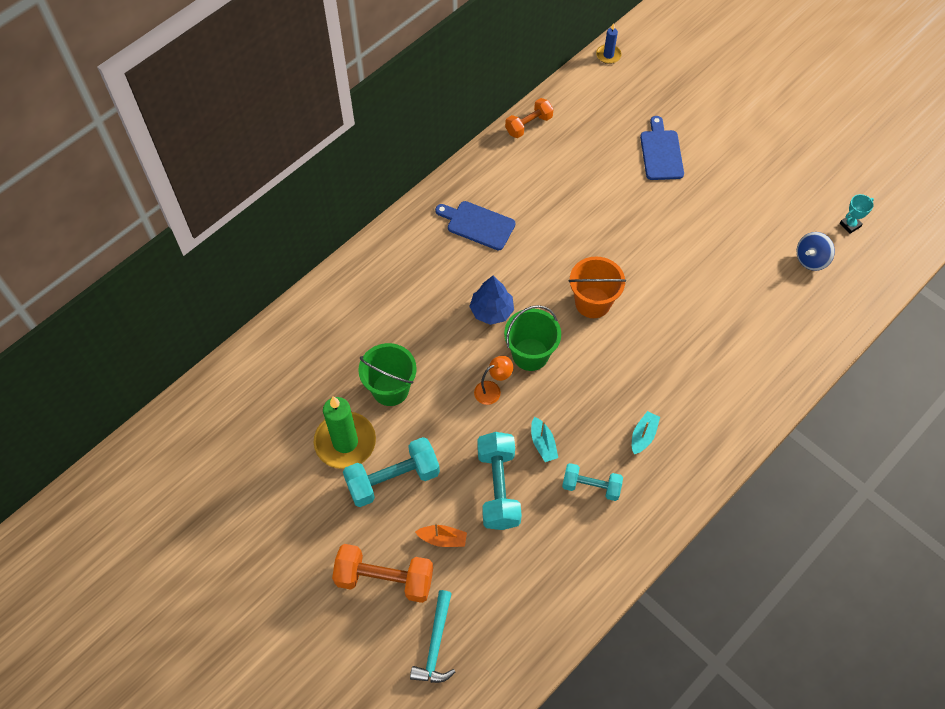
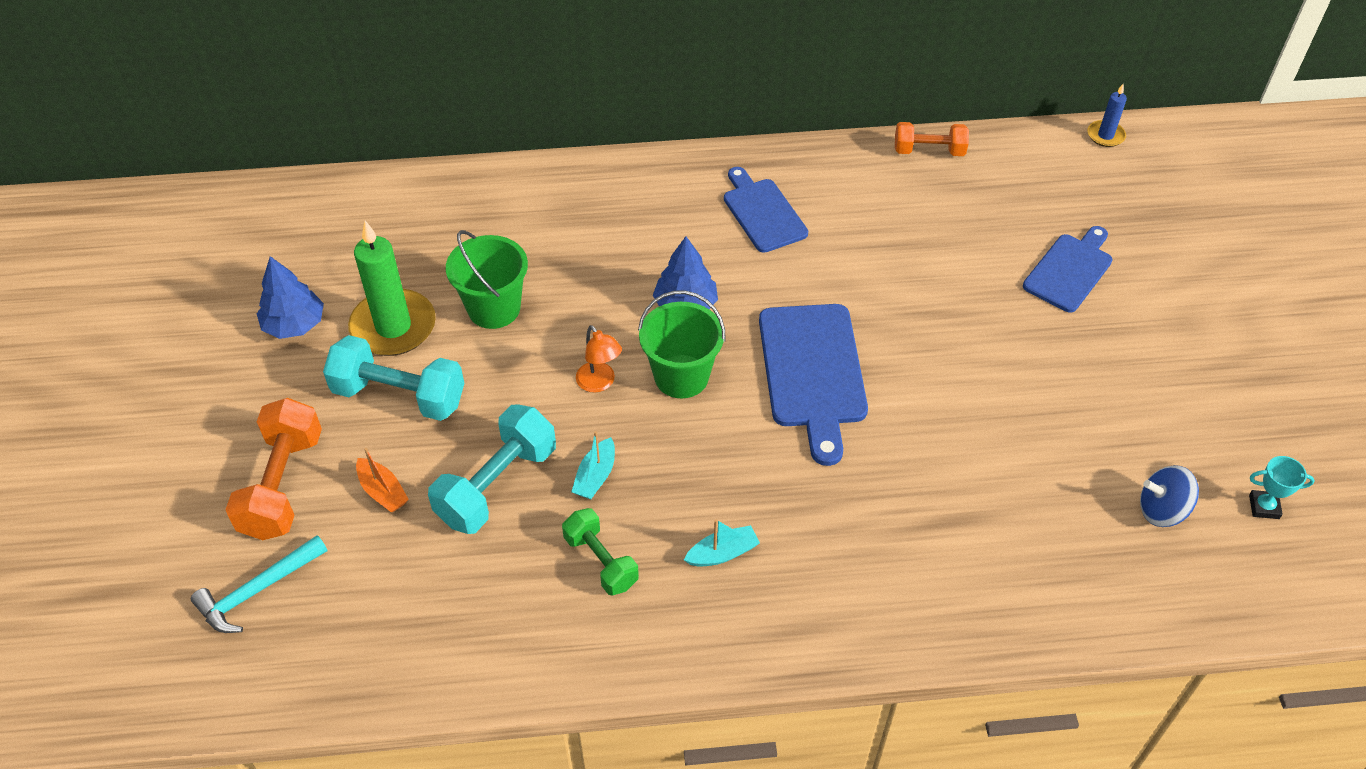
camera: 40 degrees right, 10 degrees down
(286, 484) = (294, 325): none -> blue tree
(384, 579) = (282, 485): orange dumbbell -> orange dumbbell turned 45 degrees clockwise
(492, 390) = (599, 383): orange lamp -> orange lamp turned 45 degrees clockwise
(591, 486) = (601, 561): turquoise dumbbell -> green dumbbell
(592, 302) = (813, 372): orange bucket -> blue cutting board

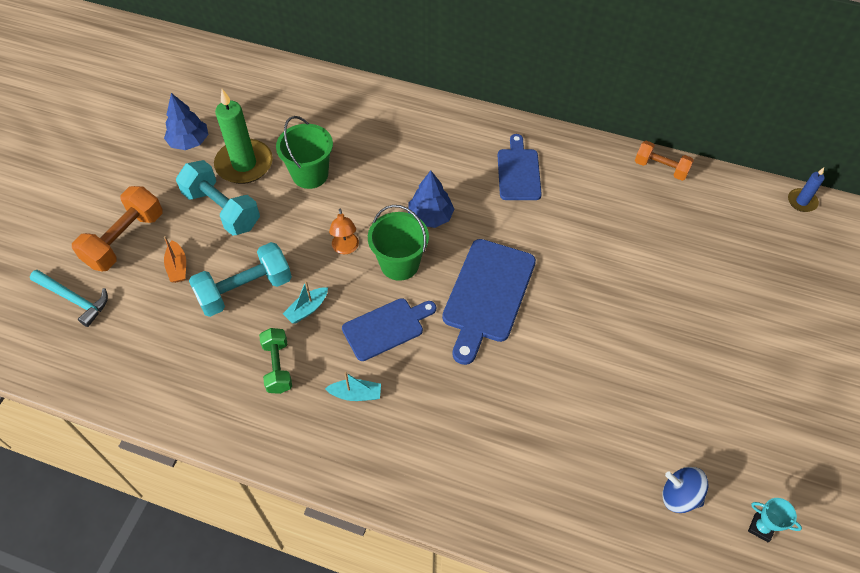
camera: 25 degrees right, 5 degrees up
(257, 590) = (74, 299): turquoise hammer -> turquoise hammer turned 135 degrees counterclockwise
(1069, 270) = (714, 291): blue cutting board -> blue cutting board (386, 328)

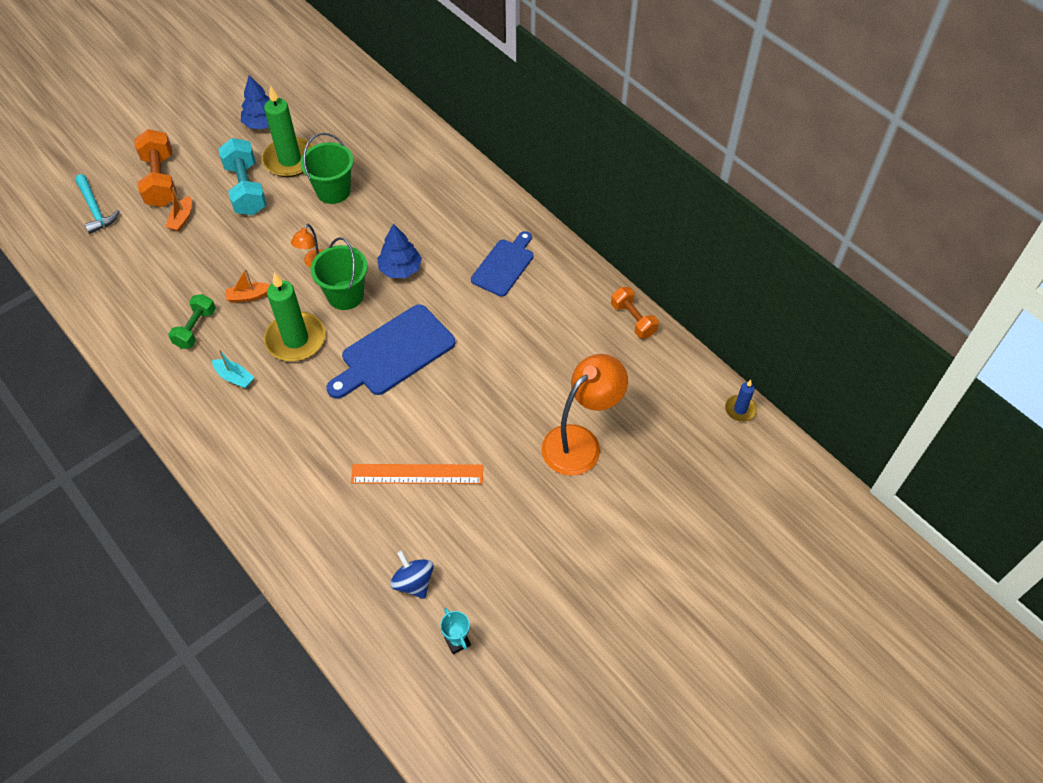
camera: 30 degrees right, 0 degrees up
(125, 240) = (161, 180): orange dumbbell -> orange dumbbell turned 75 degrees counterclockwise
(245, 290) = (216, 260): turquoise dumbbell -> none
(307, 309) = (249, 296): turquoise boat -> orange boat
(386, 328) = (296, 339): blue cutting board -> green candle
(599, 394) = (417, 474): none -> orange ruler
(707, 292) = (580, 442): none -> orange lamp

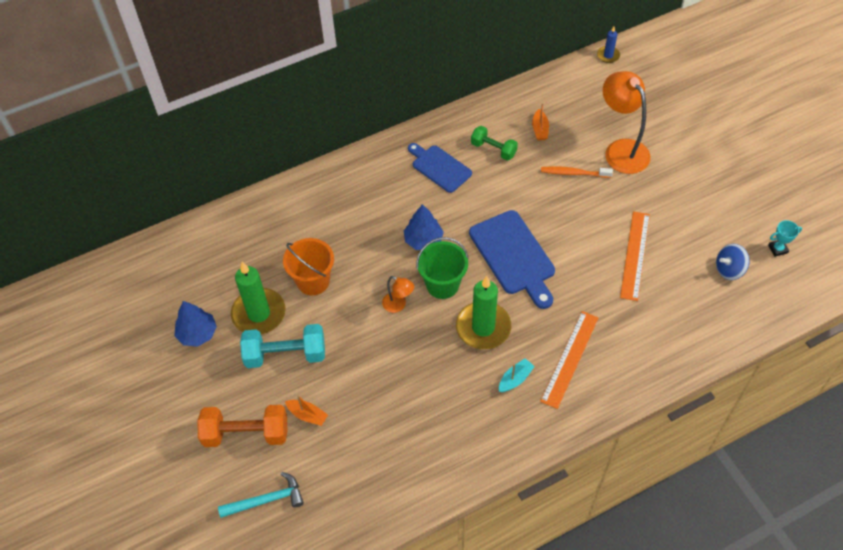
camera: 75 degrees left, 0 degrees up
(195, 328) = (452, 409): green dumbbell -> green dumbbell (493, 149)
(249, 296) = (424, 361): orange boat -> orange boat (540, 129)
(265, 424) = (569, 358): none -> orange ruler
(333, 191) = (313, 281): green bucket -> orange bucket
(528, 395) = (574, 173): none -> orange toothbrush
(633, 319) = (515, 97): orange dumbbell -> none

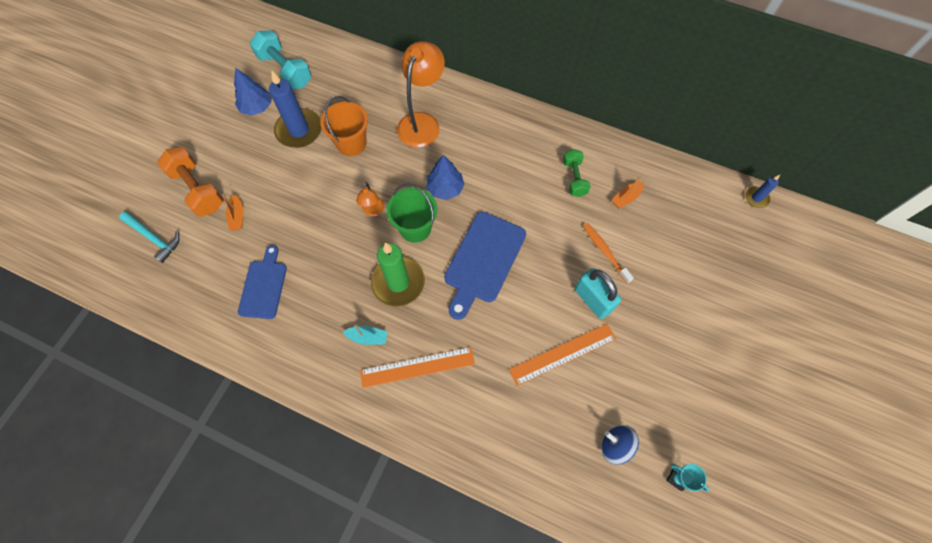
camera: 50 degrees right, 10 degrees up
(259, 313) = (299, 130): green candle -> blue candle
(285, 354) = (277, 169): turquoise dumbbell -> turquoise dumbbell (285, 70)
(439, 167) = (522, 154): blue cutting board -> blue cutting board (263, 286)
(607, 207) = (593, 300): none -> turquoise padlock
(621, 149) = (664, 273): orange lamp -> orange lamp (422, 122)

